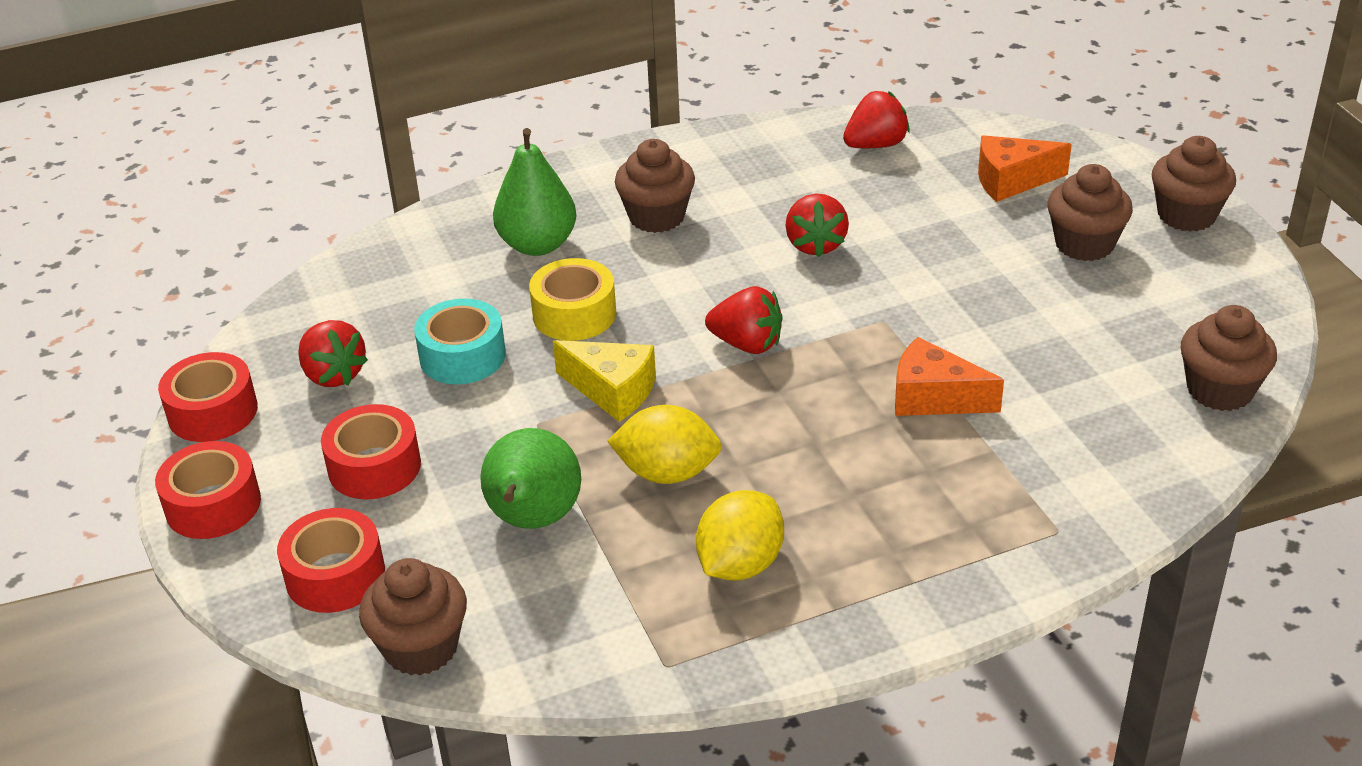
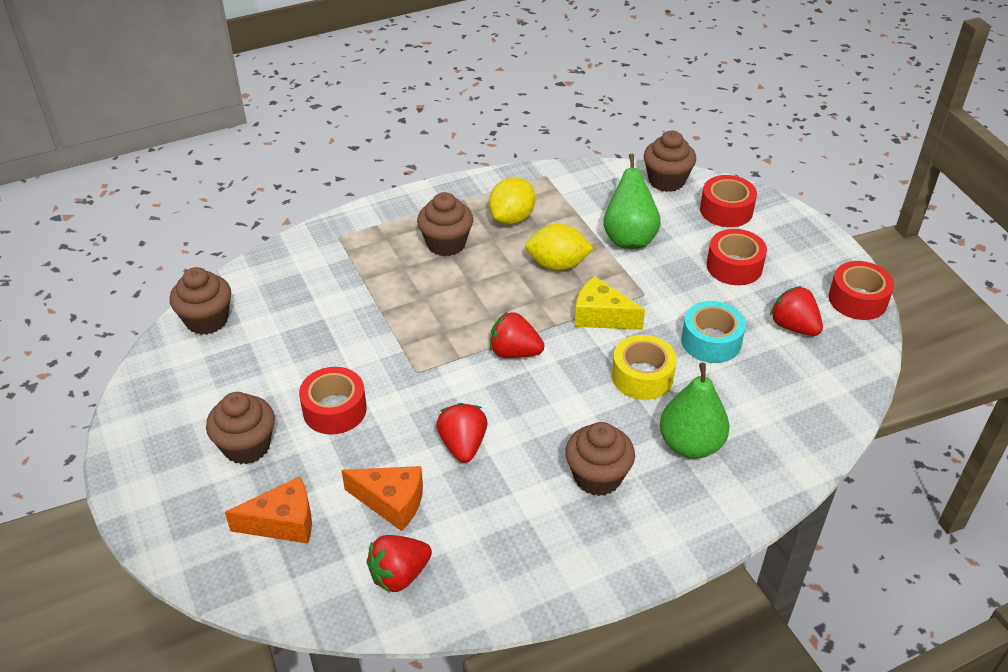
camera: 175 degrees right, 5 degrees up
(213, 505) = (817, 244): red tape -> red tape (334, 410)
(934, 398) = (392, 313): orange cheese -> orange cheese (391, 502)
(1186, 215) = (149, 479): brown cupcake -> brown cupcake (446, 244)

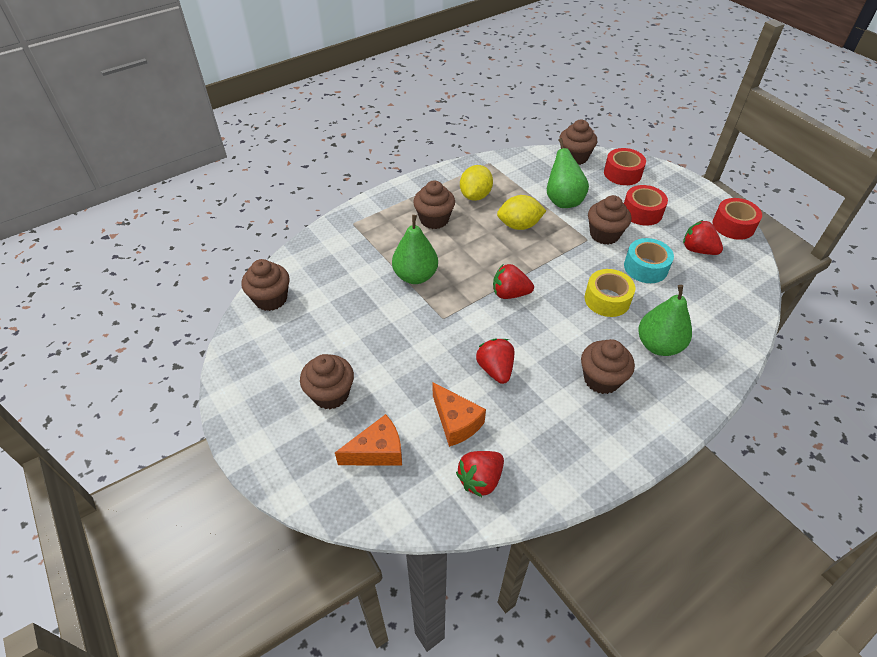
camera: 10 degrees left, 5 degrees up
(334, 410) = (390, 355): red tape -> none
(391, 502) = (456, 422): orange cheese -> orange cheese turned 45 degrees clockwise
(398, 314) = (415, 276): none -> green pear
(601, 316) = (563, 259): yellow cheese -> none
(670, 290) = (604, 234): none -> brown cupcake

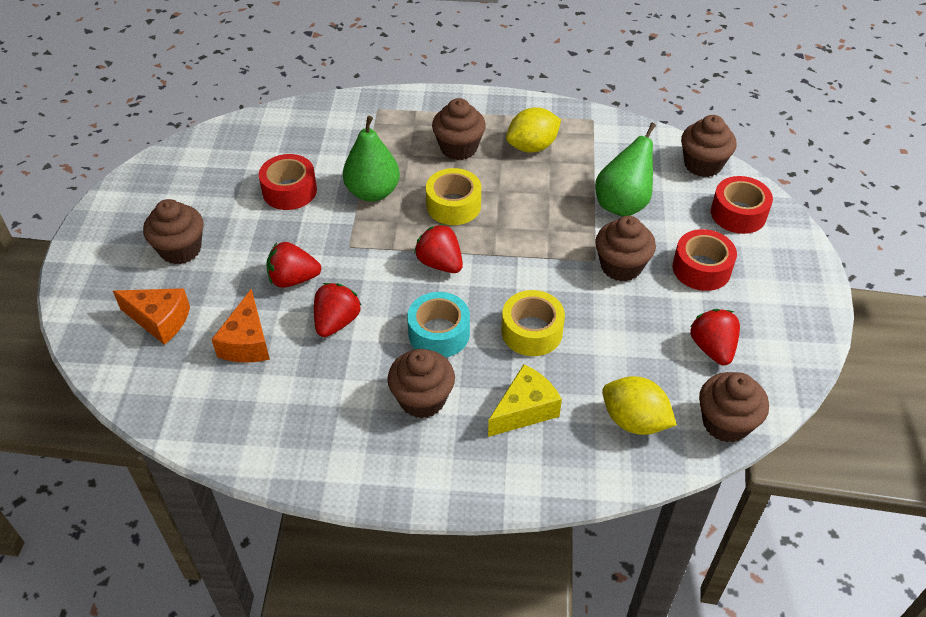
camera: 40 degrees right, 0 degrees up
(271, 299) = (229, 139): brown cupcake -> brown cupcake (725, 423)
(474, 255) = (453, 205): none -> yellow tape
(480, 479) = (208, 402): red strawberry -> red strawberry (293, 279)
(519, 225) = (538, 203): yellow lemon -> yellow lemon (634, 421)
(645, 267) = (621, 327): turquoise tape -> turquoise tape (439, 333)
(658, 345) = (525, 410): green pear -> yellow cheese
(733, 225) = (800, 350): red tape -> red tape (289, 191)

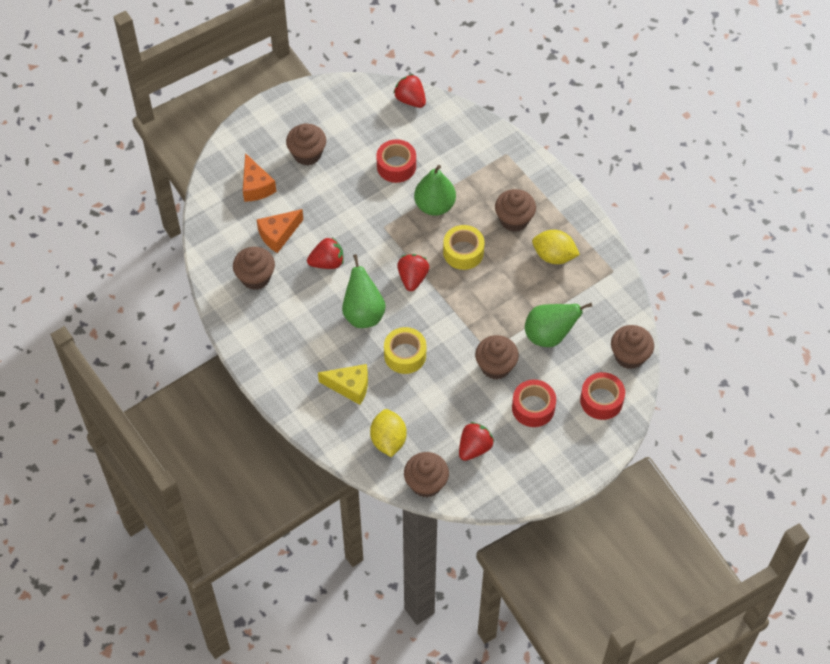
camera: 50 degrees right, 10 degrees up
(293, 279) = (336, 220): red strawberry -> red strawberry (410, 100)
(422, 399) = (315, 337): brown cupcake -> brown cupcake (255, 277)
(439, 333) = (363, 313): turquoise tape -> green pear

